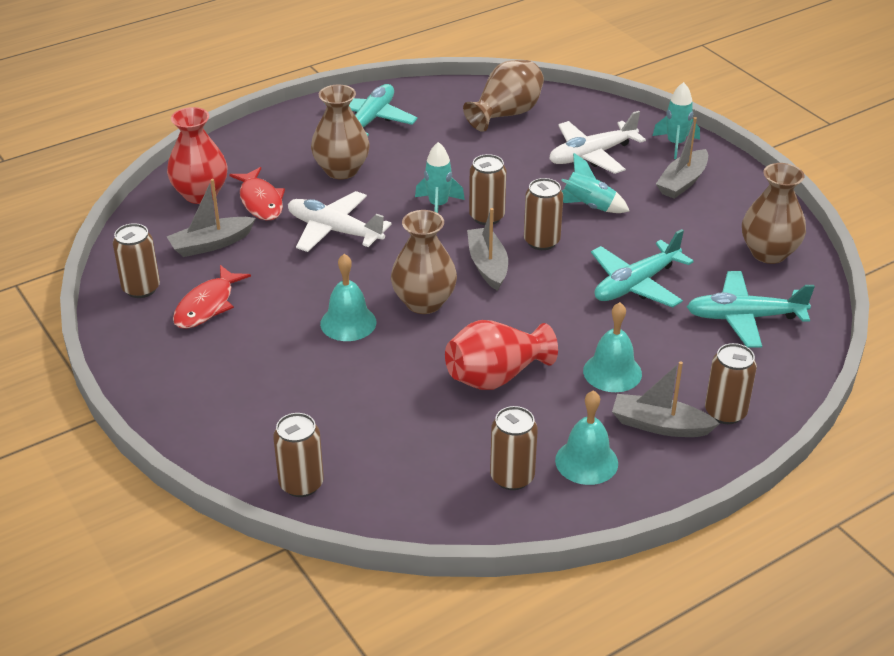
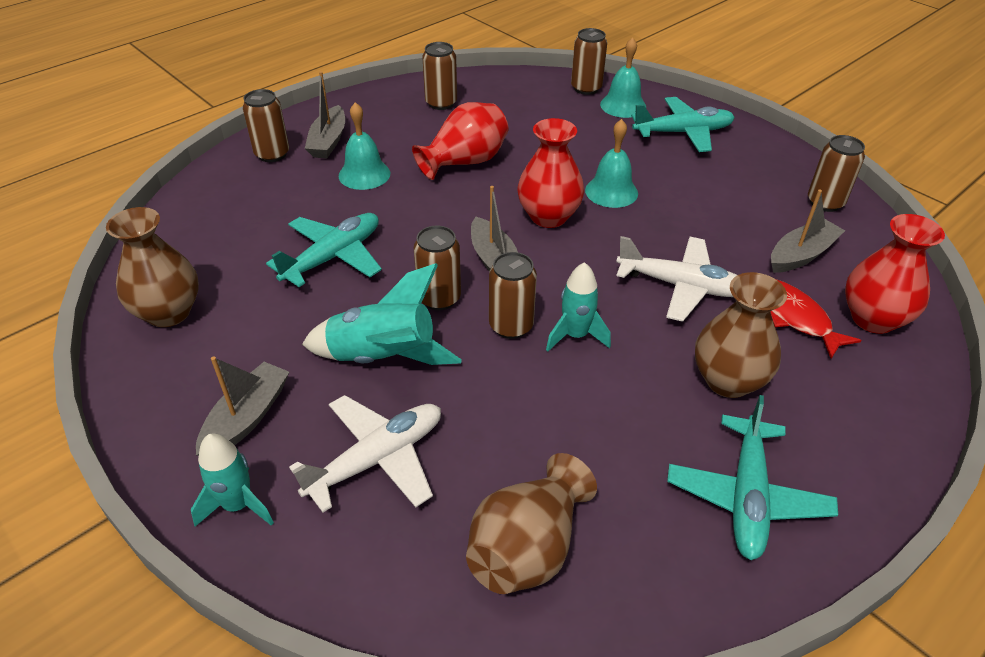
camera: 170 degrees right, 5 degrees up
(207, 305) = (750, 194): red fish -> none
(424, 302) = (548, 216): brown vase -> red vase
(586, 461) = (387, 116): turquoise bell -> turquoise bell (623, 105)
(588, 206) = (383, 357): turquoise rocket -> turquoise rocket, size x1.53
(660, 425) = (328, 141): grey boat -> grey boat turned 90 degrees clockwise
(744, 318) = (227, 233): turquoise plane -> turquoise plane (683, 133)

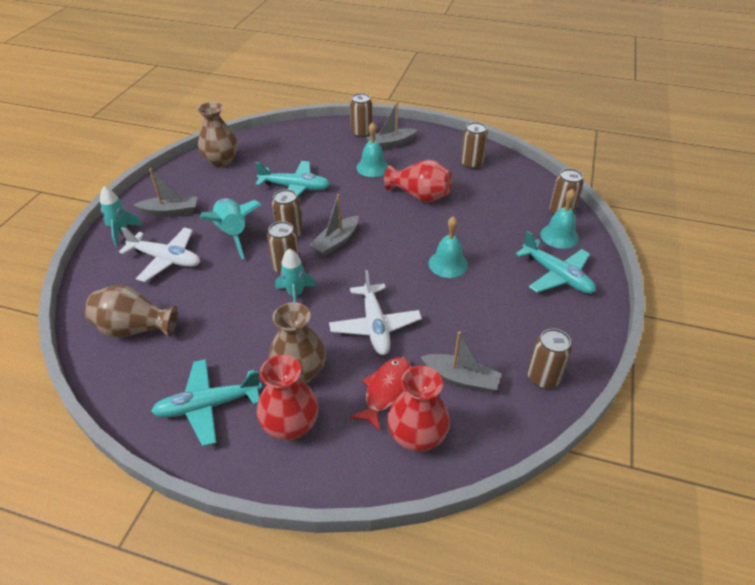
camera: 60 degrees right, 0 degrees up
(548, 216) = (396, 247): red vase -> red vase (290, 425)

